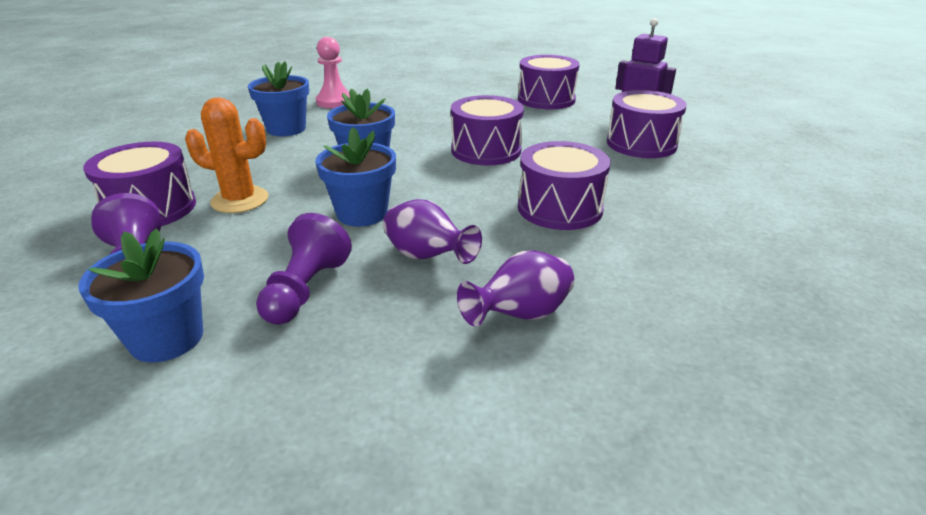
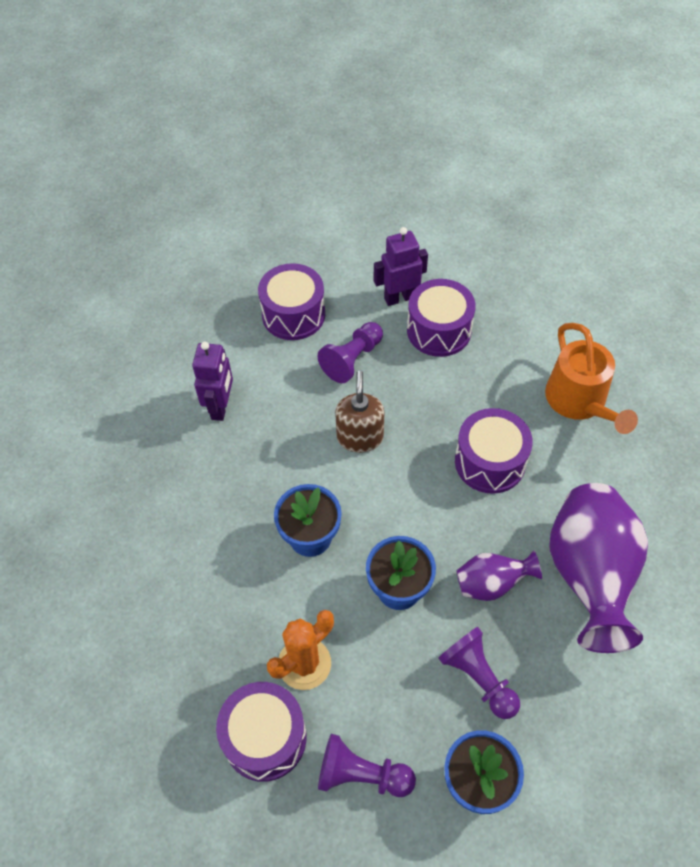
camera: 50 degrees left, 25 degrees up
(286, 129) = (170, 558): blue flower pot -> none
(334, 102) = (131, 480): pink pawn -> none
(432, 105) = (221, 407): none -> purple robot
(486, 150) = (360, 437): purple drum -> brown soap dispenser
(520, 315) = (589, 576): purple vase -> purple vase, size x1.98
(549, 126) = (352, 359): none -> purple pawn
(714, 228) = (579, 401): none -> orange watering can

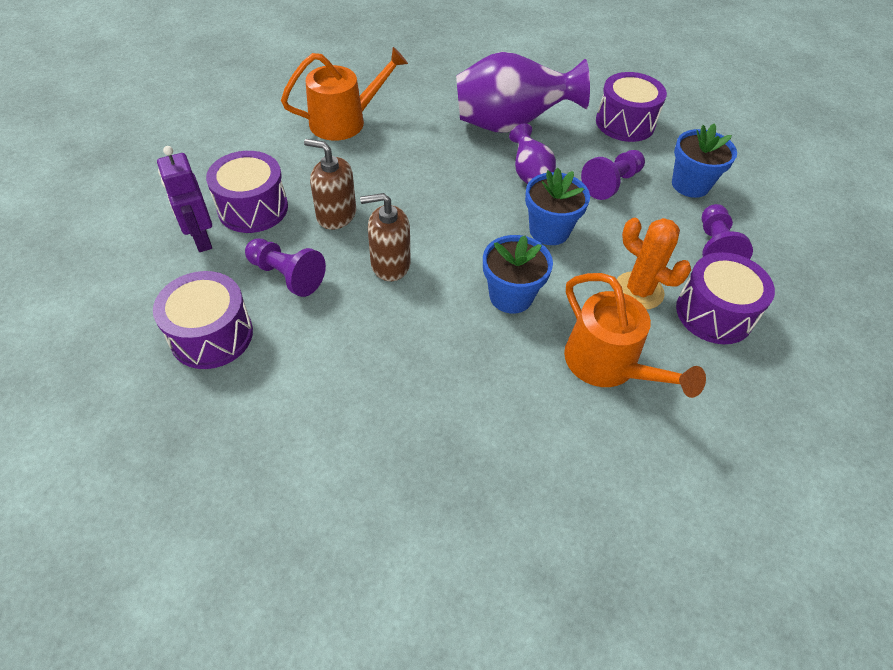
camera: 100 degrees left, 5 degrees down
(218, 609) = (607, 364): none -> orange watering can
(221, 407) = (352, 396): purple robot -> none
(428, 395) = (336, 215): none -> brown soap dispenser
(490, 462) = (411, 174): purple drum -> purple drum (625, 123)

